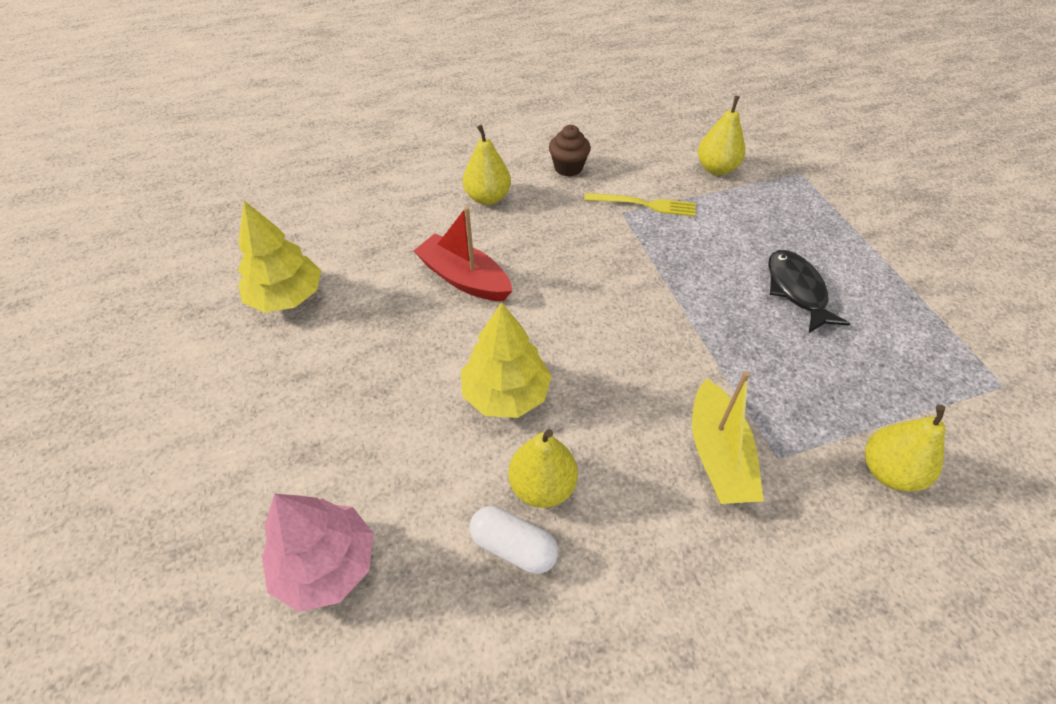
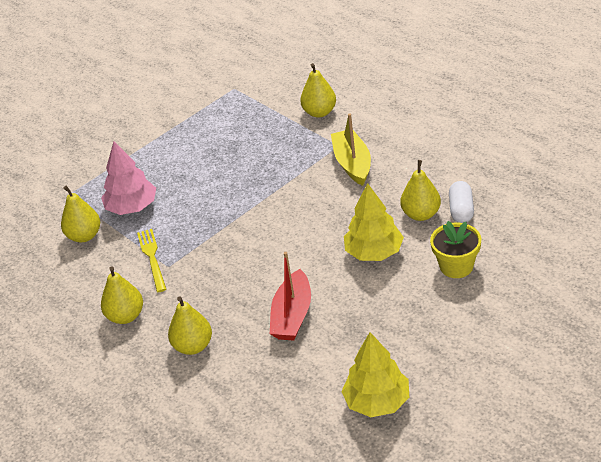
camera: 110 degrees left, 10 degrees down
(326, 564) = (527, 268): pink tree -> pink tree (132, 207)
(406, 473) = (456, 266): none -> yellow flower pot
(568, 167) = (125, 316): brown cupcake -> yellow pear
(718, 455) = (352, 164): yellow boat -> yellow boat turned 75 degrees counterclockwise
(796, 290) = (203, 167): black fish -> none

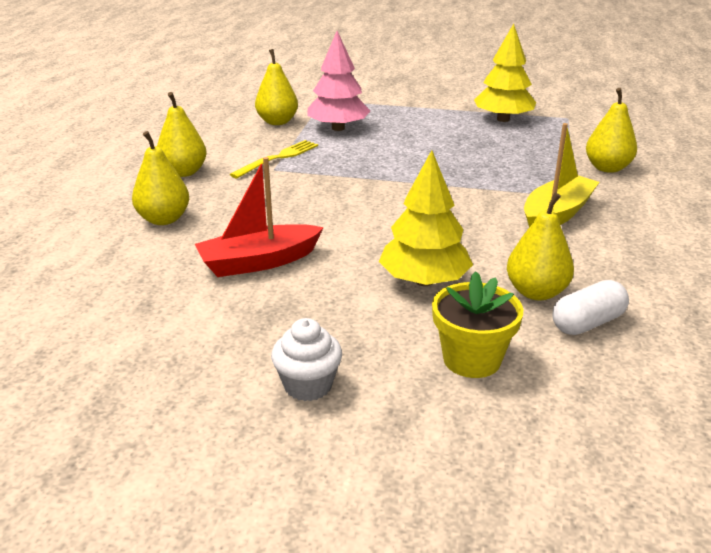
camera: 50 degrees right, 10 degrees down
(377, 402) = (141, 382): yellow tree -> yellow tree (503, 119)
(430, 335) = (308, 385): none -> white cupcake

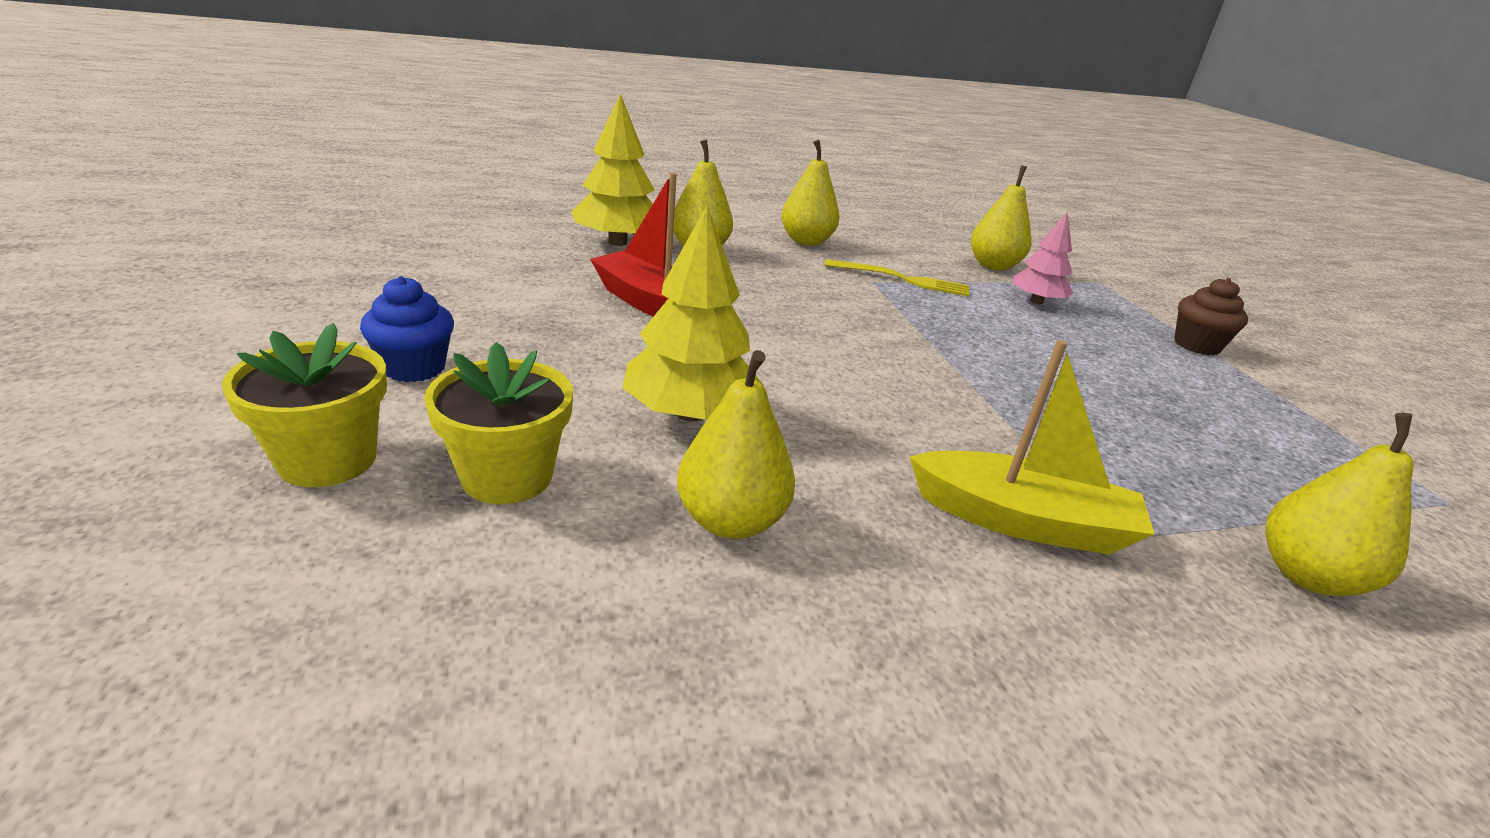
camera: 60 degrees right, 0 degrees up
(308, 385) = (414, 368): white cupcake -> blue cupcake
(338, 128) = (1036, 301): pink tree -> pink tree, size x0.64
(416, 108) = (1196, 345): none -> brown cupcake
(428, 432) = (327, 460): none -> yellow flower pot
(503, 119) = (1300, 427): yellow tree -> yellow tree (617, 242)
(587, 323) = (667, 591): white capsule -> none

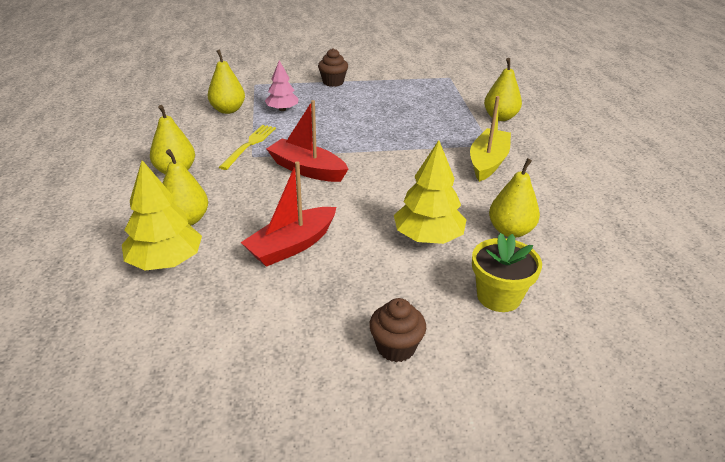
camera: 80 degrees left, 5 degrees up
(327, 460) = (503, 364): yellow flower pot -> none
(414, 368) = (396, 347): blue cupcake -> brown cupcake
(858, 317) = (307, 169): none -> red boat

